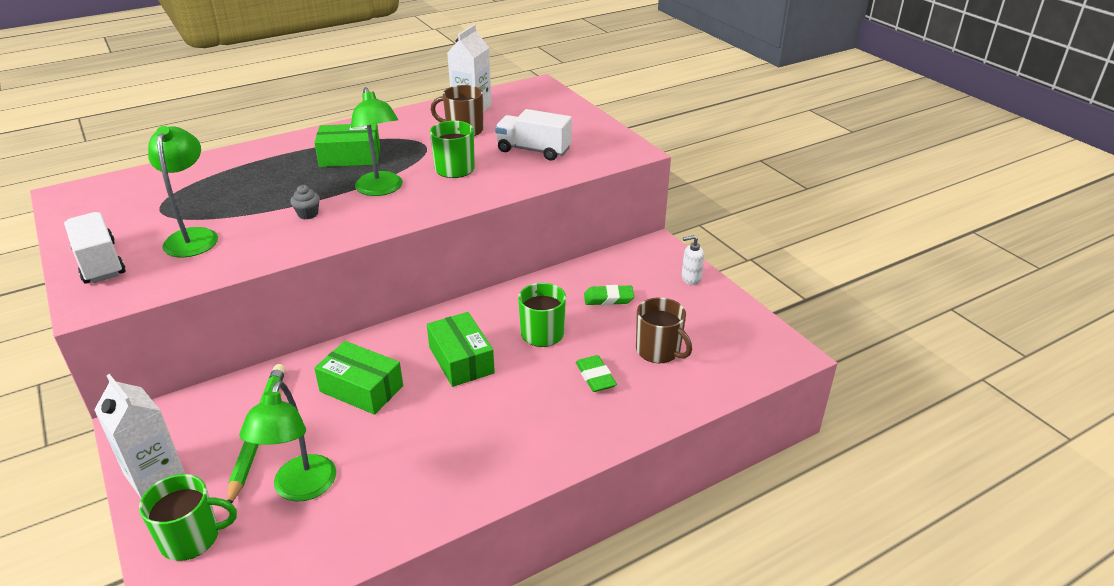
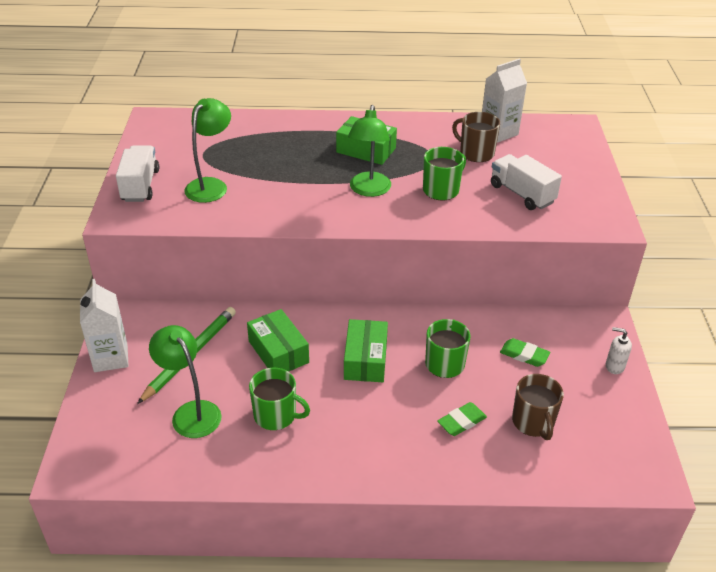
camera: 30 degrees right, 5 degrees up
(191, 538) = (106, 415): green mug -> green mug (276, 415)
(300, 489) = (191, 412): green lamp -> green lamp turned 105 degrees clockwise
(308, 214) = (300, 194): grey cupcake -> none
(595, 377) = (461, 422): green eraser -> green eraser turned 45 degrees clockwise

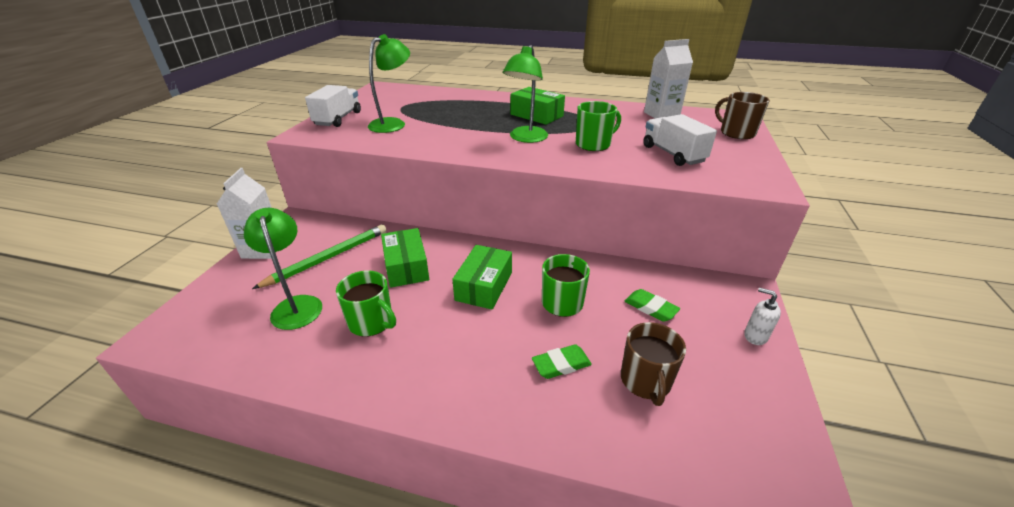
camera: 15 degrees right, 5 degrees down
(476, 153) = (635, 125): brown mug -> brown mug (736, 133)

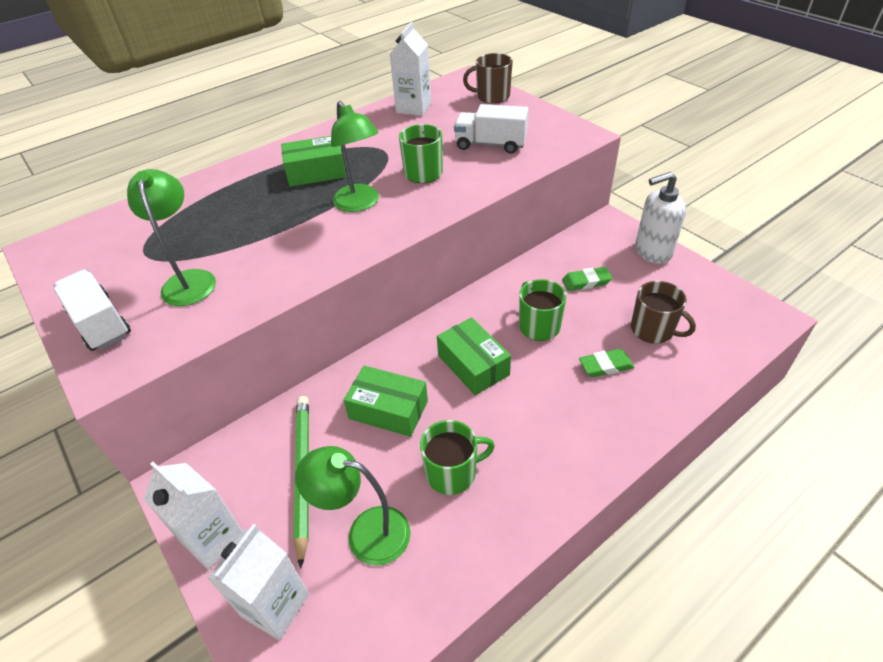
camera: 50 degrees left, 10 degrees up
(225, 294) = (275, 605): none -> white carton
(561, 364) = (605, 366): green eraser -> green eraser turned 60 degrees clockwise
(755, 336) = (652, 251): white soap dispenser -> white soap dispenser, size x1.91

